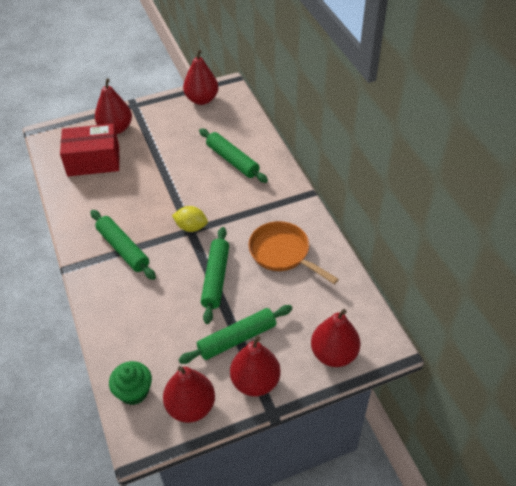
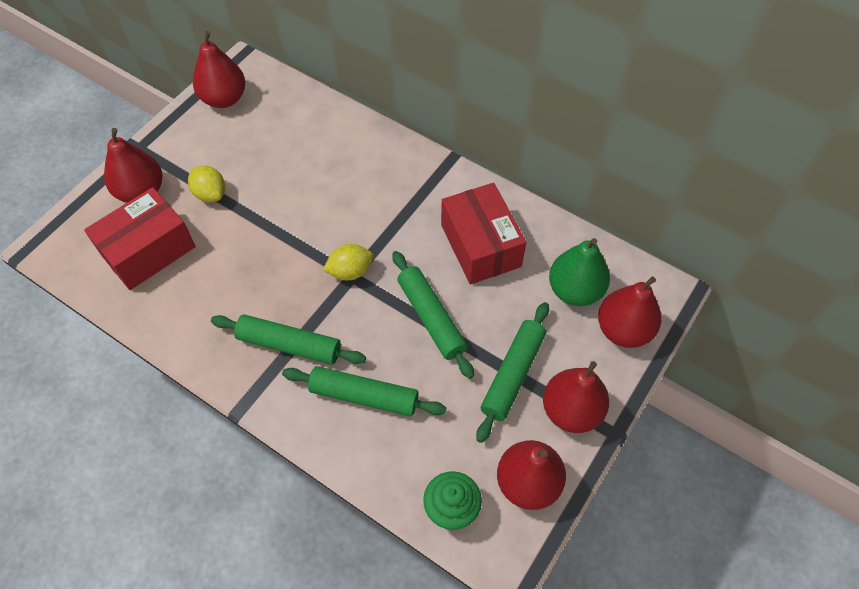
camera: 35 degrees left, 10 degrees up
(151, 147) = (210, 194): none -> yellow lemon
(232, 160) = (329, 161): green rolling pin -> green rolling pin (364, 396)
(283, 253) = (480, 245): orange pan -> red box
(321, 312) = (575, 290): none -> green pear

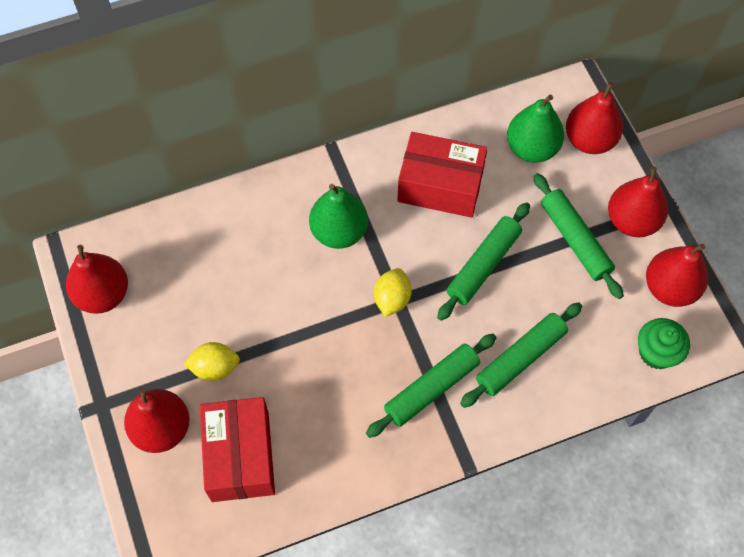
camera: 55 degrees left, 5 degrees up
(383, 203) = (339, 231): none -> green pear
(431, 318) = (483, 265): green rolling pin -> green rolling pin turned 60 degrees counterclockwise

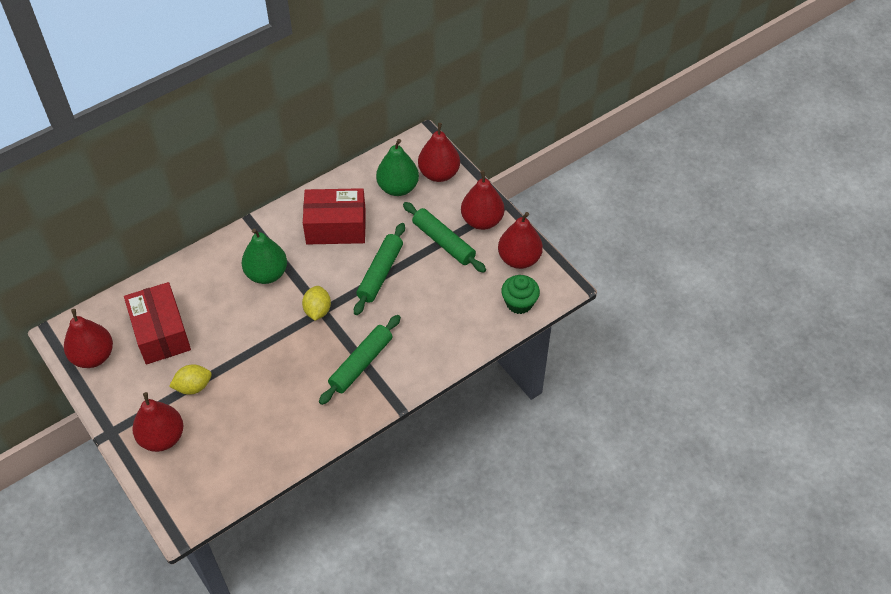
camera: 15 degrees left, 10 degrees down
(240, 456) = (227, 442): red box -> red box (161, 333)
(520, 358) = (422, 329): green rolling pin -> none

